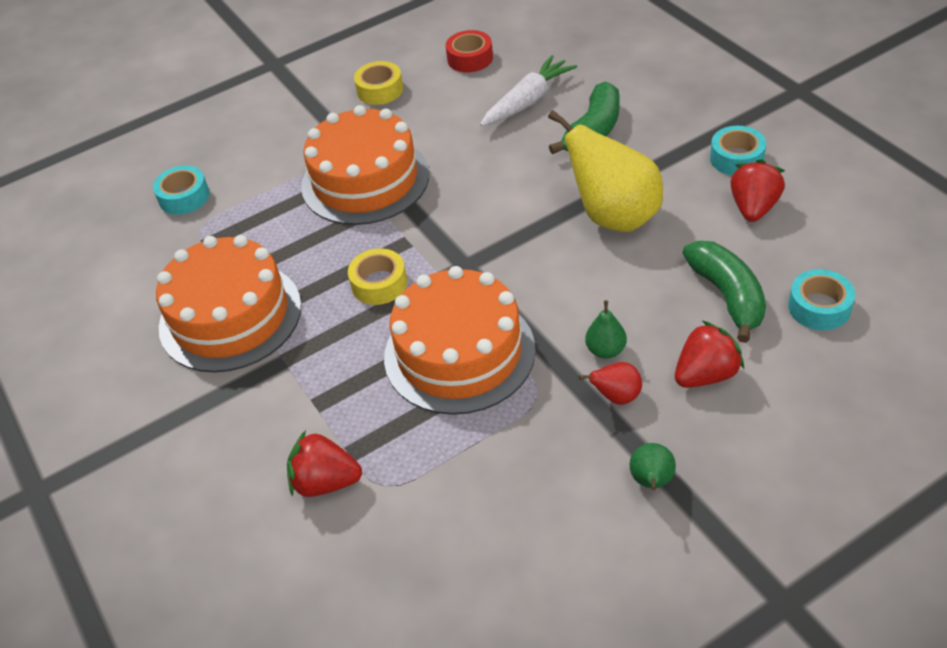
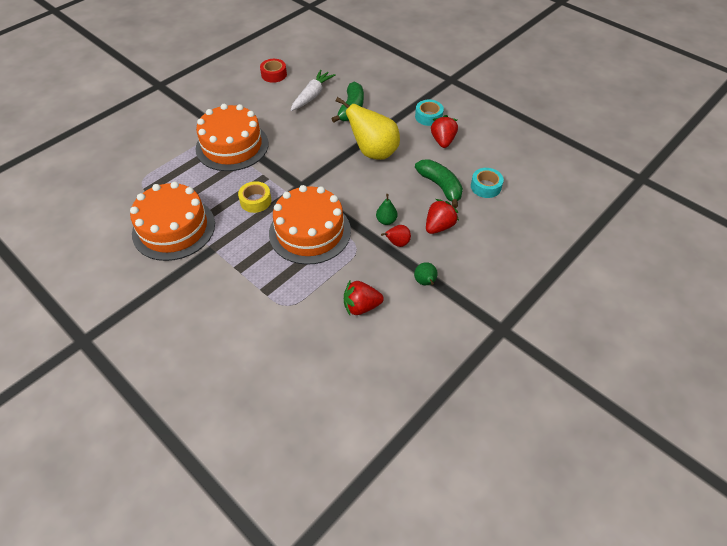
camera: 20 degrees left, 5 degrees up
(184, 197) = (126, 165): turquoise tape -> none
(325, 482) = (254, 309): red strawberry -> red strawberry (361, 306)
(380, 90) = (227, 95): yellow tape -> none

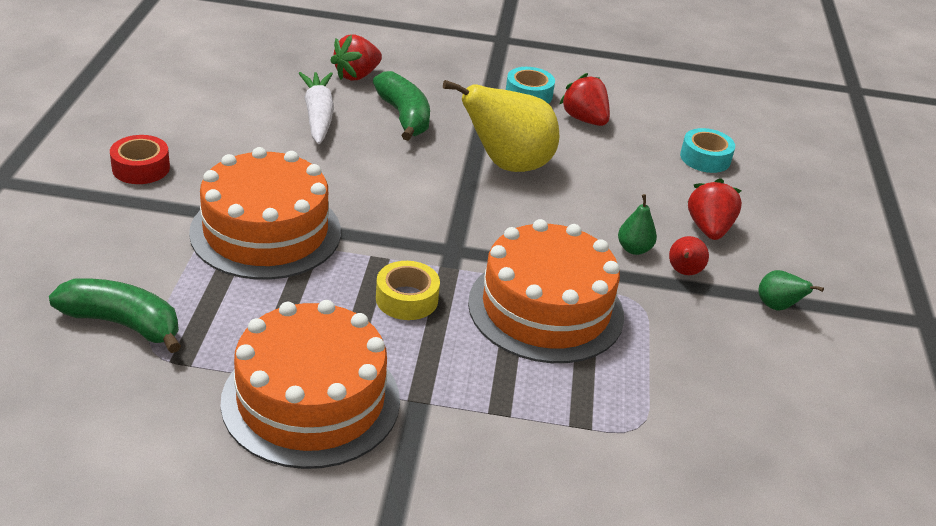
camera: 40 degrees left, 15 degrees down
(274, 74) = (214, 103): red tape -> red tape (141, 168)
(361, 306) = (738, 377): red strawberry -> red strawberry (356, 75)
(440, 186) = (650, 178): green banana -> green banana (123, 324)

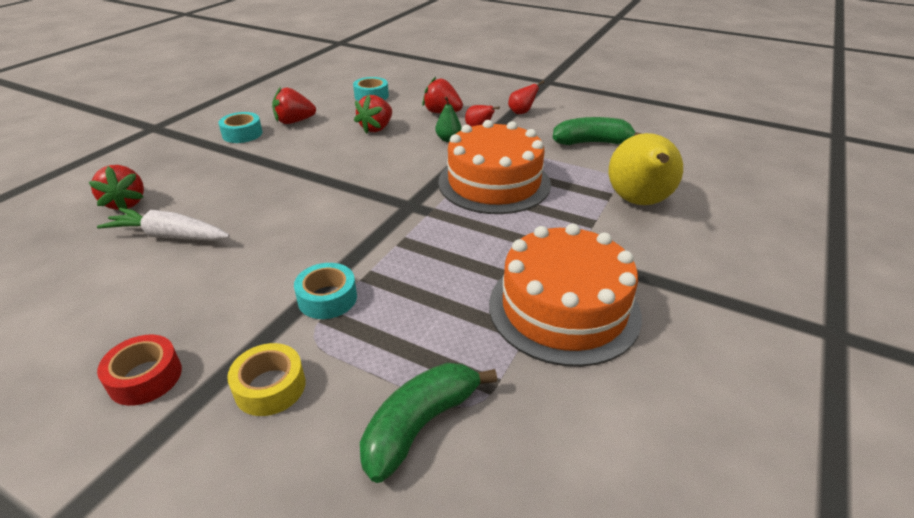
camera: 65 degrees left, 0 degrees up
(266, 232) = (327, 298): orange cake -> turquoise tape
(404, 116) = (216, 192): green banana -> green banana (592, 142)
(407, 299) = (459, 238): yellow tape -> yellow tape (270, 387)
(507, 165) = (323, 161): yellow pear -> yellow pear (639, 202)
(616, 184) = (376, 128): none -> red strawberry
(777, 307) = (521, 112): green pear -> red pear

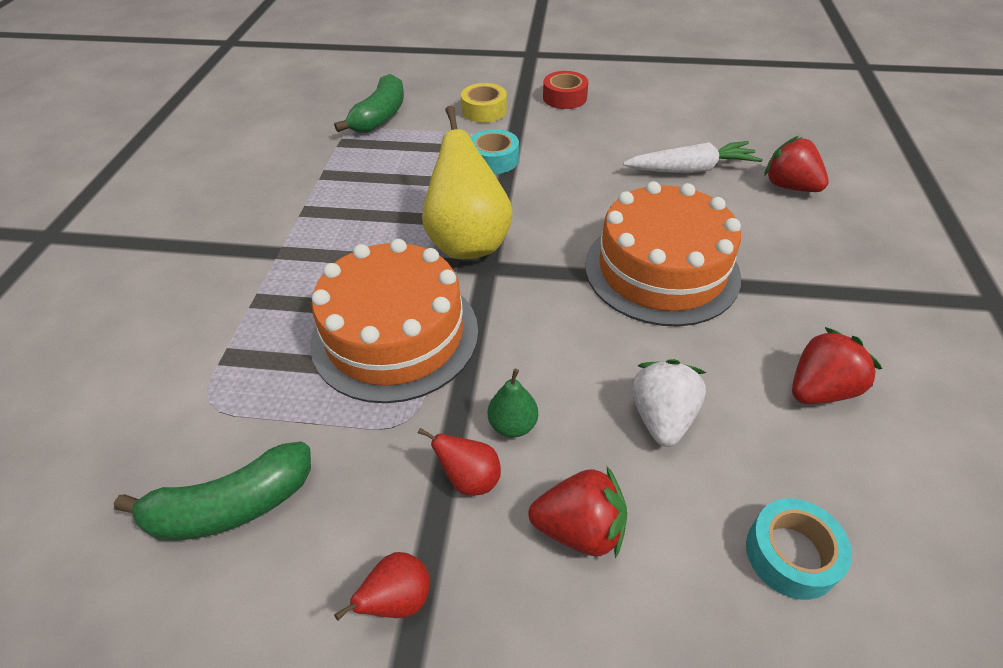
camera: 160 degrees right, 10 degrees up
(242, 134) = (850, 329): turquoise tape -> none
(376, 128) = (661, 417): red strawberry -> white strawberry
(564, 309) = (291, 198): orange cake -> orange cake (661, 270)
(639, 202) = (182, 355): yellow pear -> yellow pear (468, 242)

